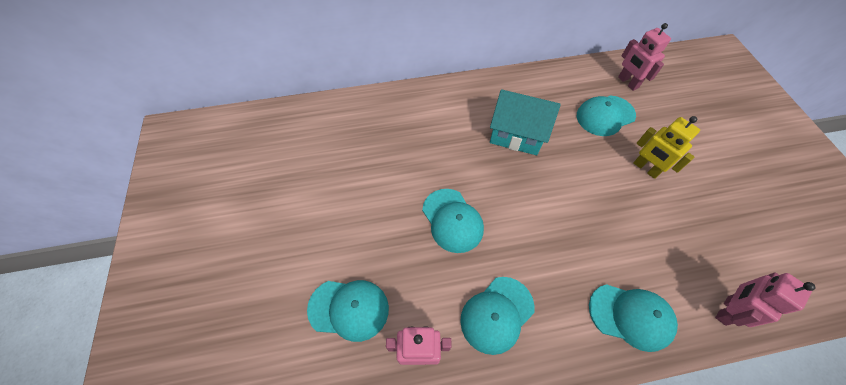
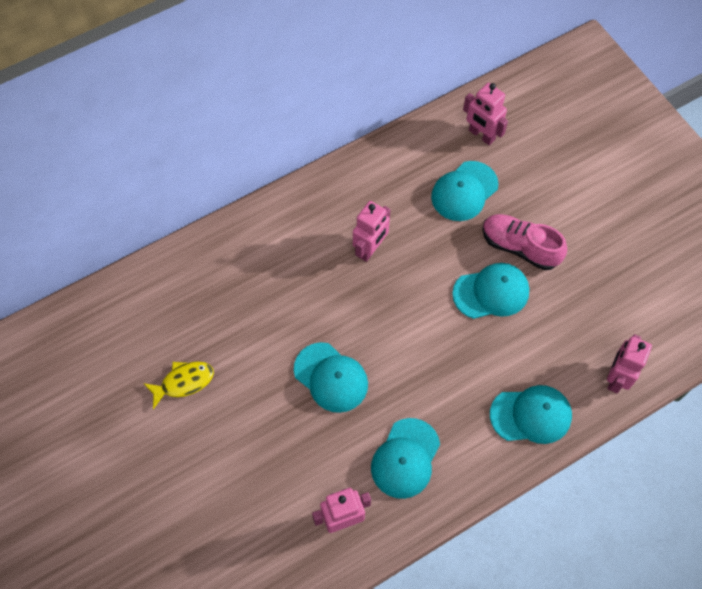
camera: 20 degrees left, 5 degrees up
(333, 185) = (184, 382): none -> yellow fish
(349, 309) = (259, 505): turquoise cap -> turquoise cap (491, 292)
(516, 134) = (370, 249): turquoise house -> pink robot
(645, 168) = (520, 247): yellow robot -> pink shoe

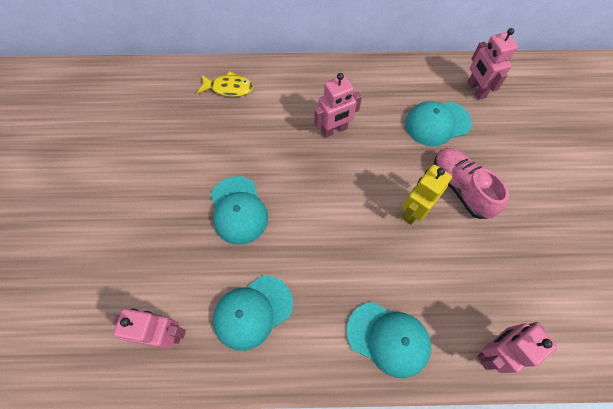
camera: 30 degrees right, 0 degrees up
(184, 382) = (131, 155): yellow fish -> yellow fish (229, 88)
(491, 292) = (414, 212): turquoise cap -> yellow robot

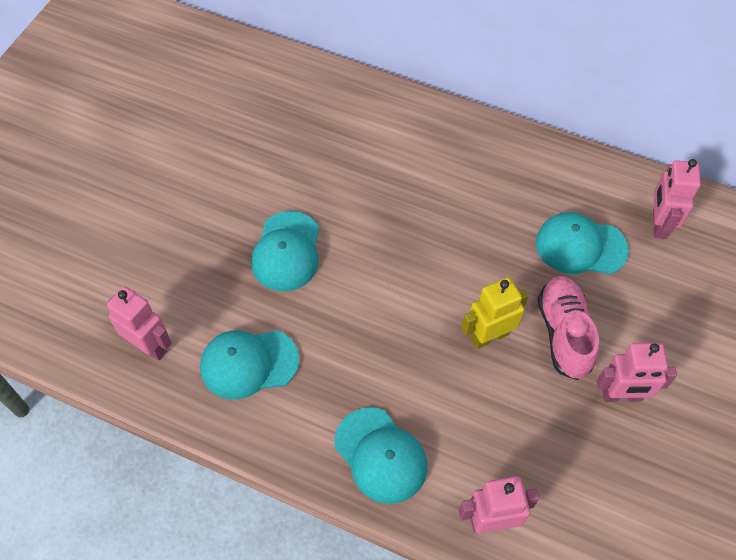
camera: 25 degrees right, 5 degrees down
(229, 88) = (345, 108): yellow fish -> none
(334, 130) = (445, 205): pink robot -> pink robot (622, 396)

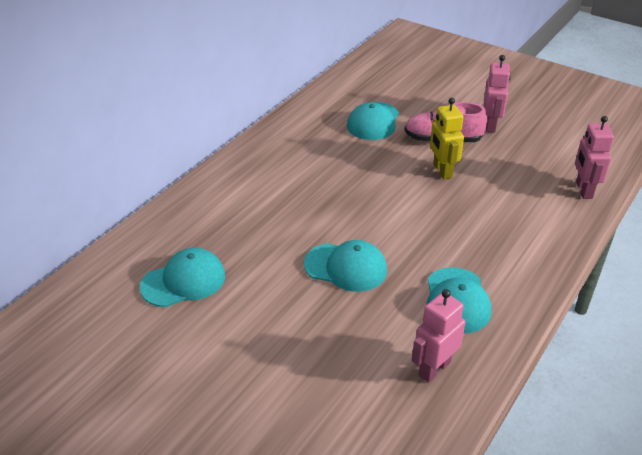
camera: 80 degrees left, 20 degrees down
(380, 455) = (538, 234): turquoise cap -> turquoise cap (183, 281)
(658, 224) = (362, 89): pink robot -> none

